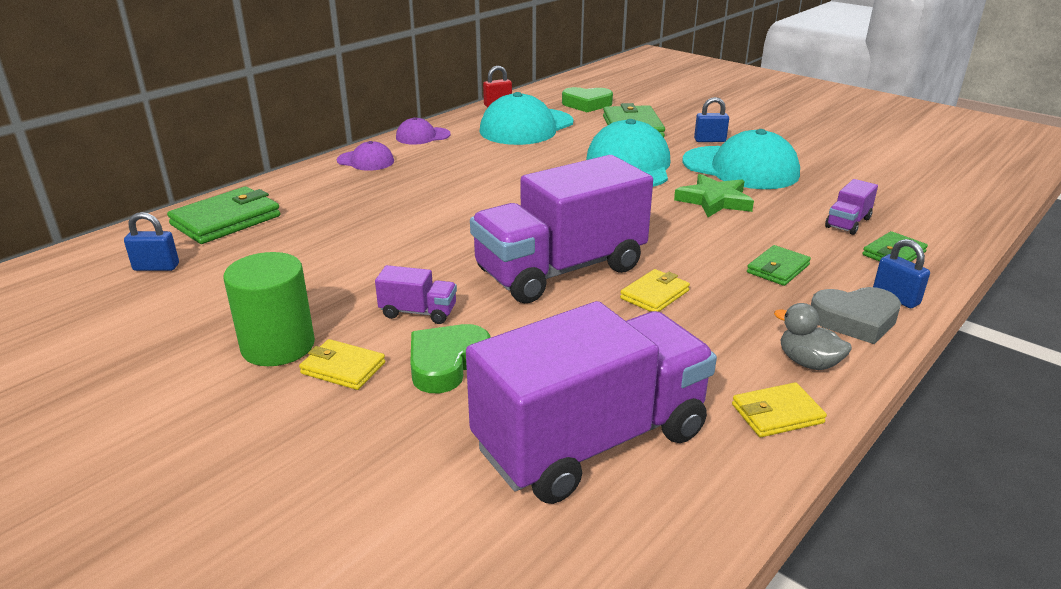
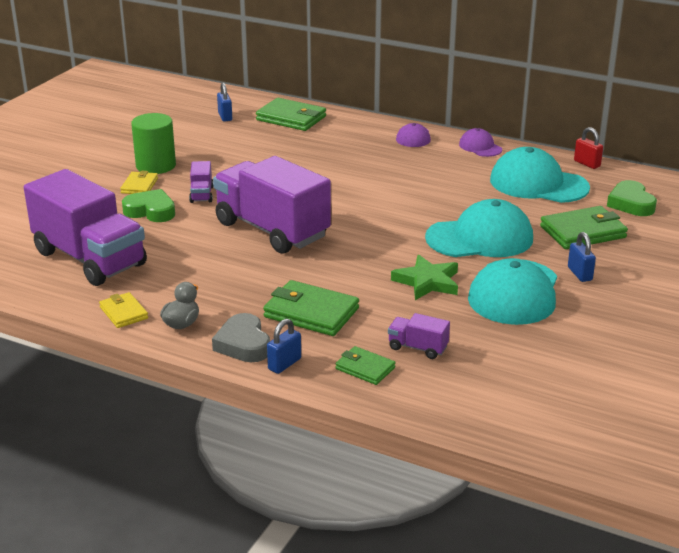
camera: 75 degrees right, 0 degrees up
(654, 295) = (251, 266): yellow wallet -> none
(778, 269) = (311, 313): green wallet -> green wallet, size x1.73

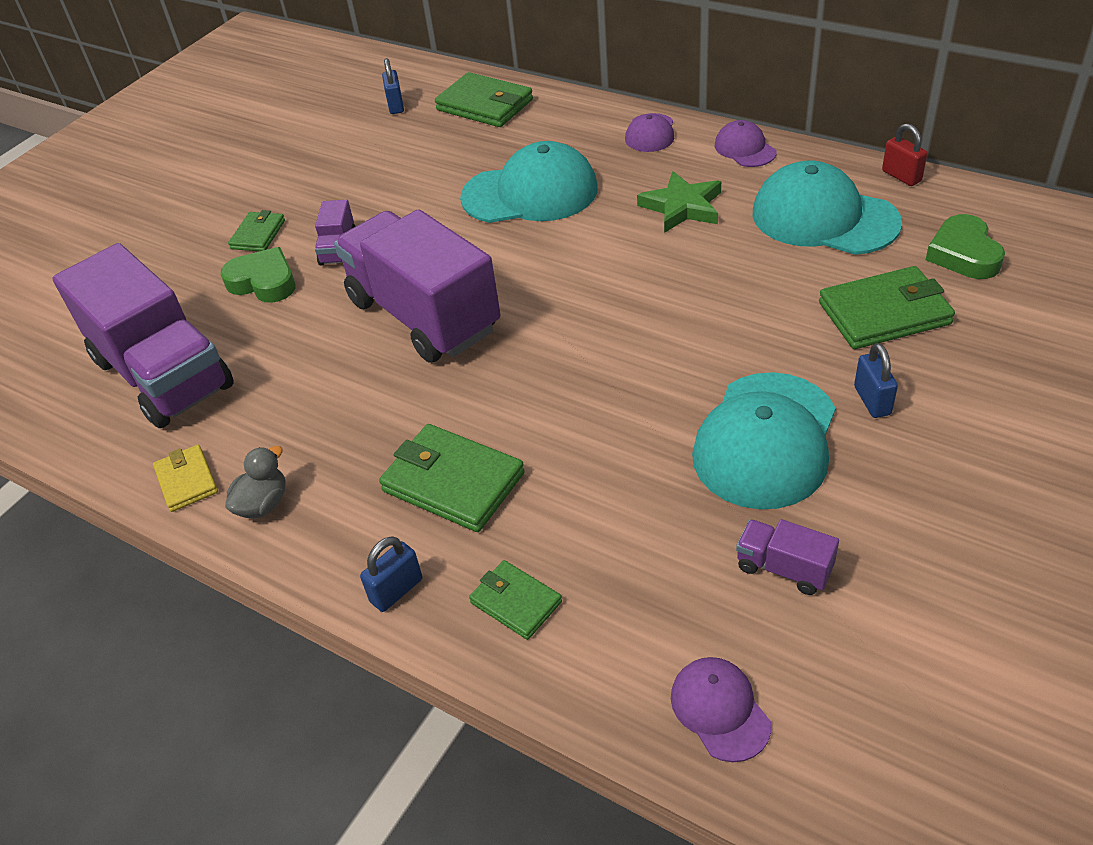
camera: 10 degrees right, 15 degrees up
(139, 186) = (258, 235): yellow wallet -> green wallet
(156, 166) = (287, 197): green cylinder -> none
(243, 344) = (343, 547): grey heart -> none
(417, 348) = (602, 558): purple truck -> purple truck (783, 568)
(427, 282) = (634, 418): green star -> green star (682, 207)
(480, 238) = (724, 328): turquoise cap -> turquoise cap (530, 193)
(503, 413) = (720, 710): none -> purple cap

